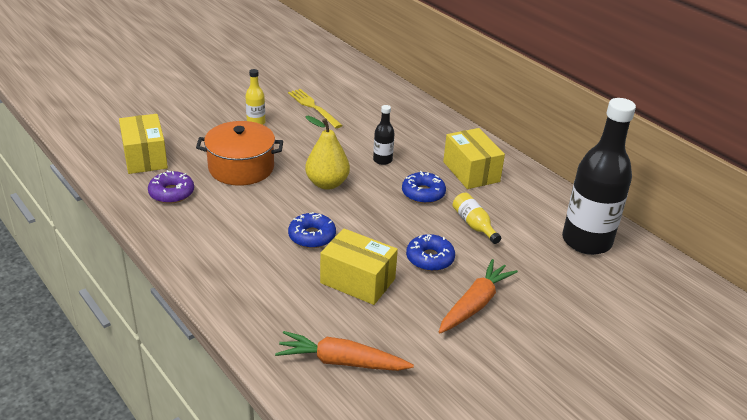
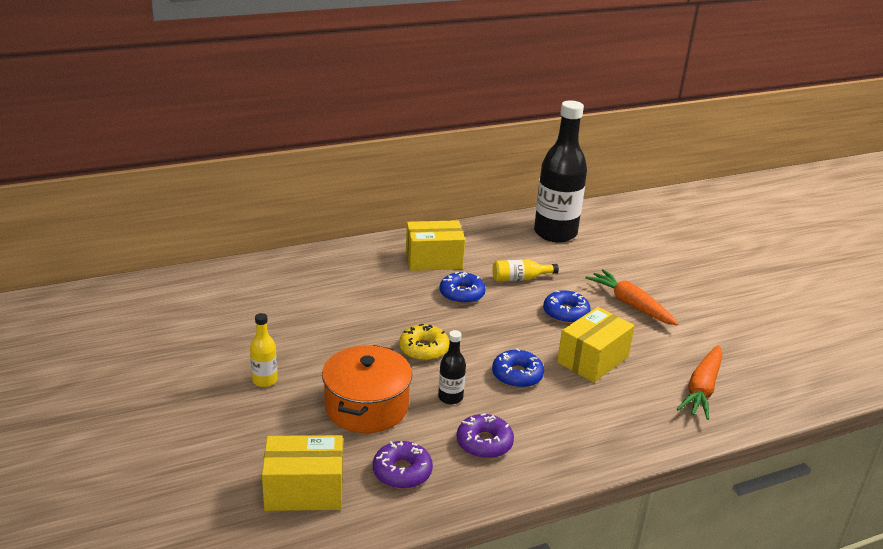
camera: 75 degrees left, 5 degrees down
(214, 227) = (484, 443): none -> purple donut
(313, 107) = (251, 330): yellow fork -> none
(327, 183) = (423, 349): yellow pear -> yellow donut
(382, 160) = (392, 305): black bottle -> black bottle (450, 397)

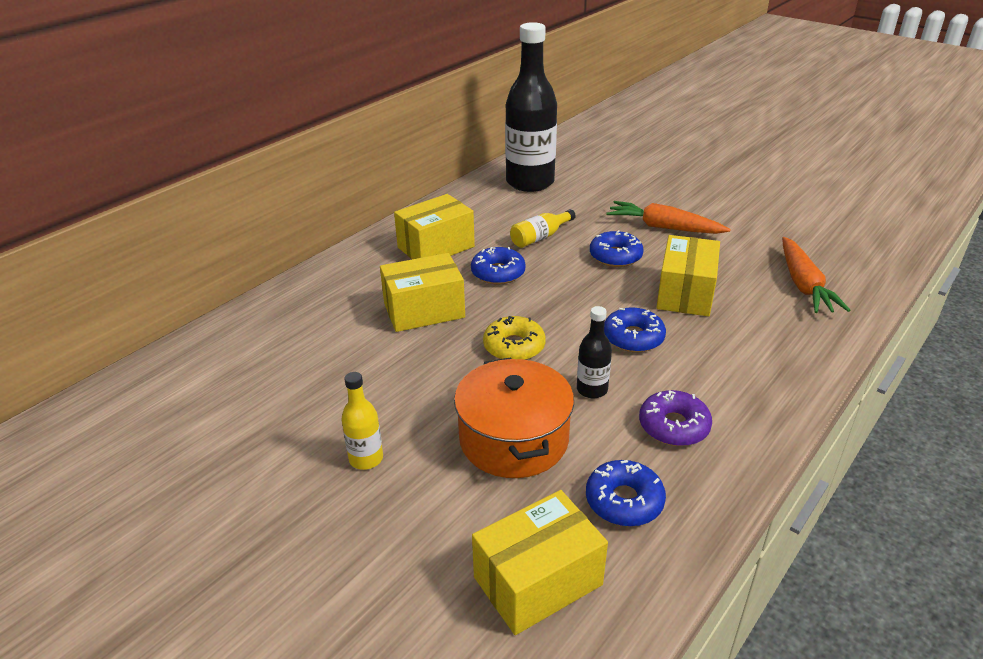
camera: 25 degrees left, 5 degrees up
(384, 302) = (424, 310): none -> yellow box
(402, 472) = (624, 501): purple donut -> blue donut

